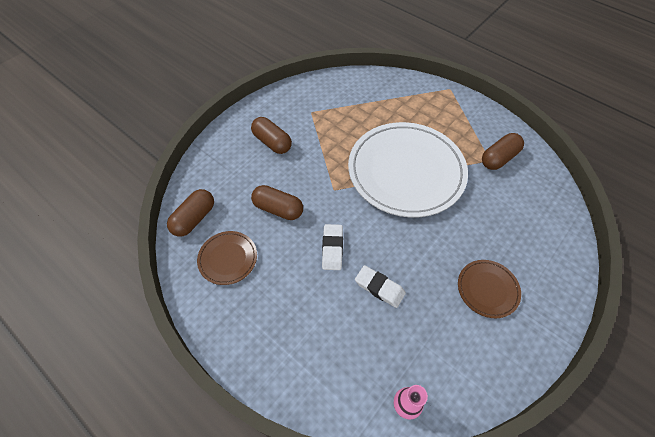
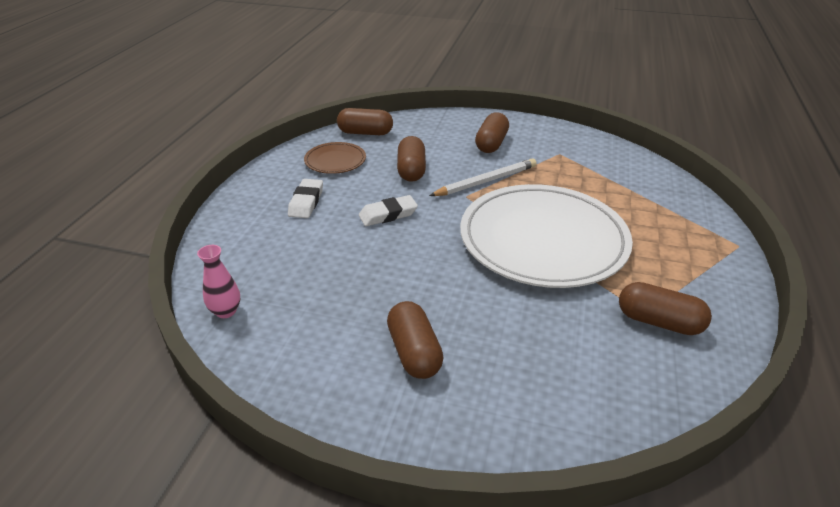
camera: 65 degrees right, 20 degrees down
(322, 169) = (486, 181): none -> white pencil
(379, 288) = (360, 259): white eraser -> white eraser (306, 202)
(487, 289) = (414, 352): brown plate -> brown capsule

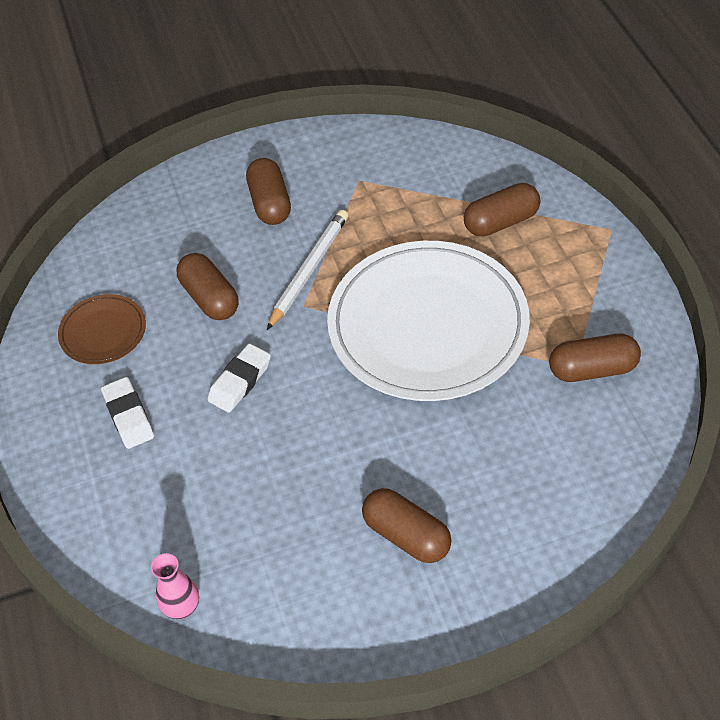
camera: 30 degrees left, 15 degrees up
(365, 133) = (98, 264): brown capsule -> brown capsule (501, 222)

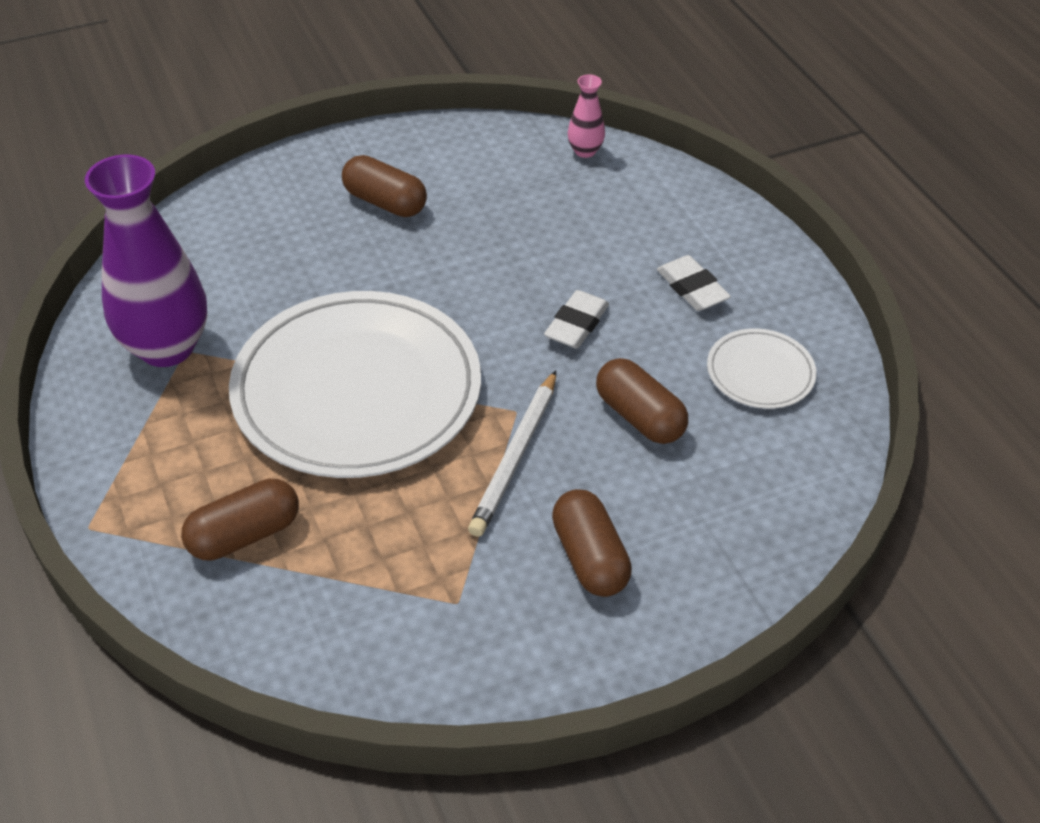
camera: 170 degrees right, 5 degrees down
(103, 332) = (760, 372): brown plate -> white plate
(592, 369) = (167, 347): brown capsule -> purple vase

